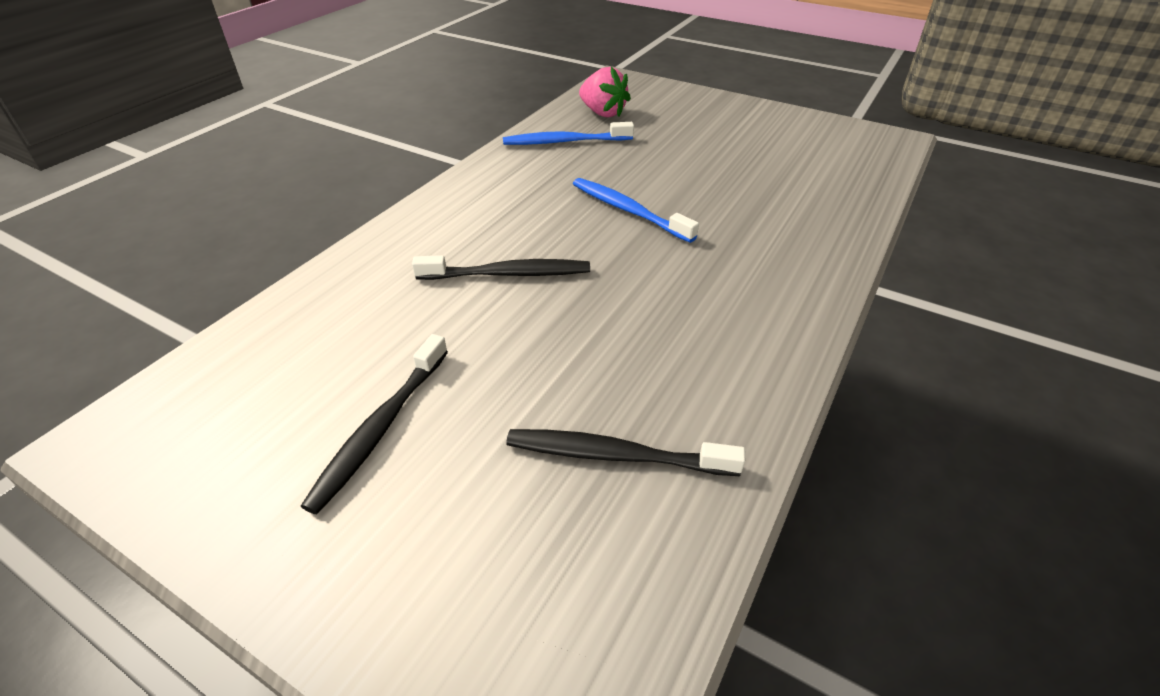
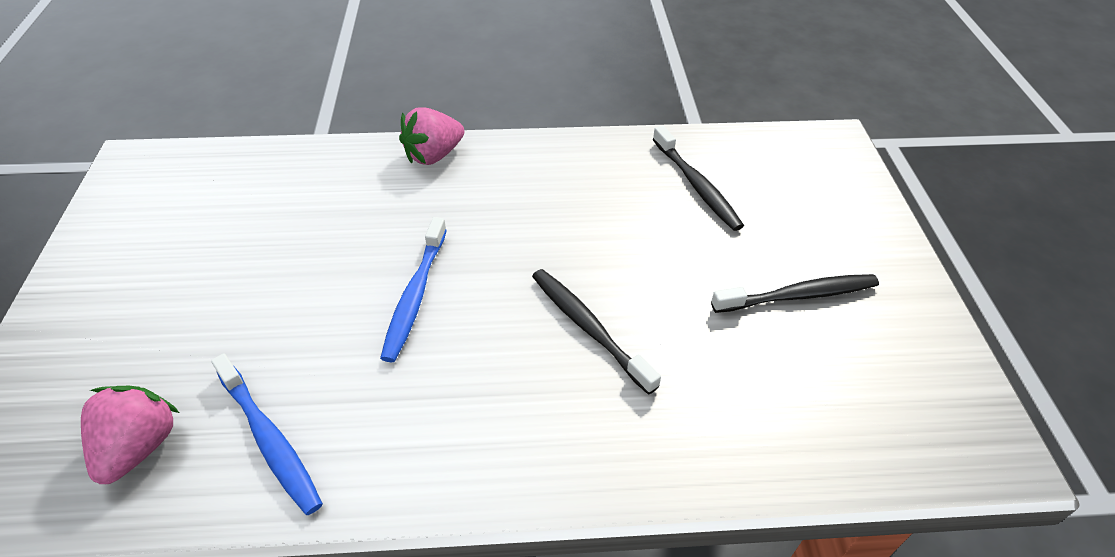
camera: 125 degrees left, 5 degrees up
(818, 272) = (433, 155): none -> pink strawberry

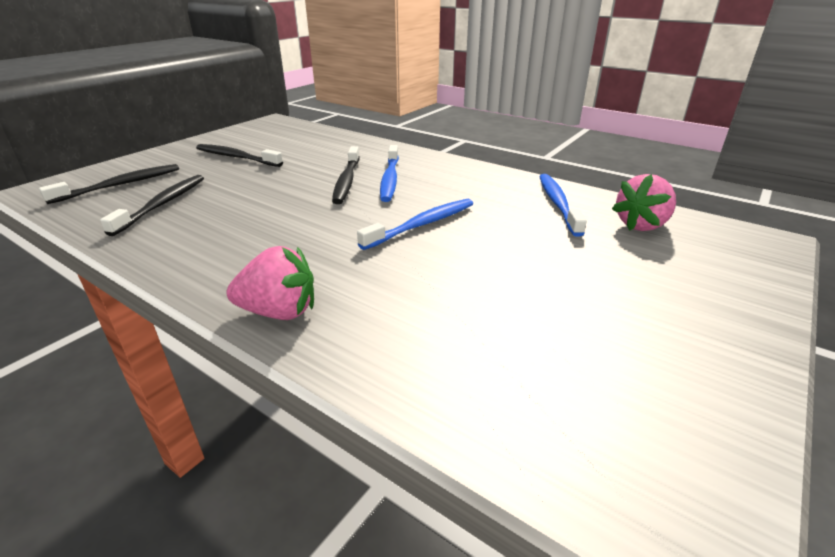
camera: 140 degrees left, 15 degrees down
(542, 366) = (390, 179): none -> blue toothbrush
(790, 183) = (120, 185): none -> black toothbrush

